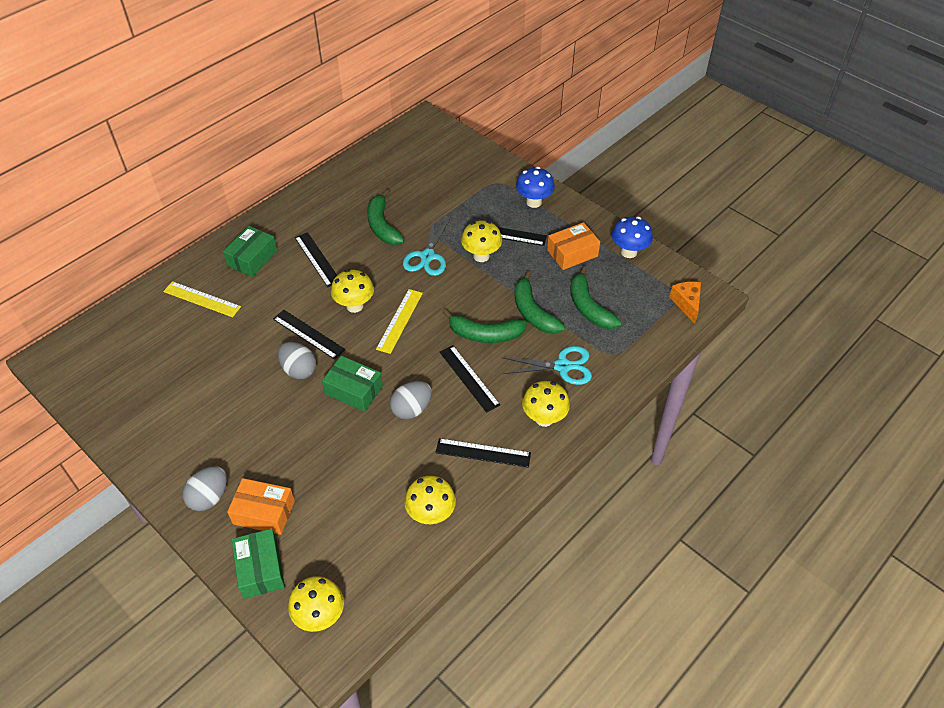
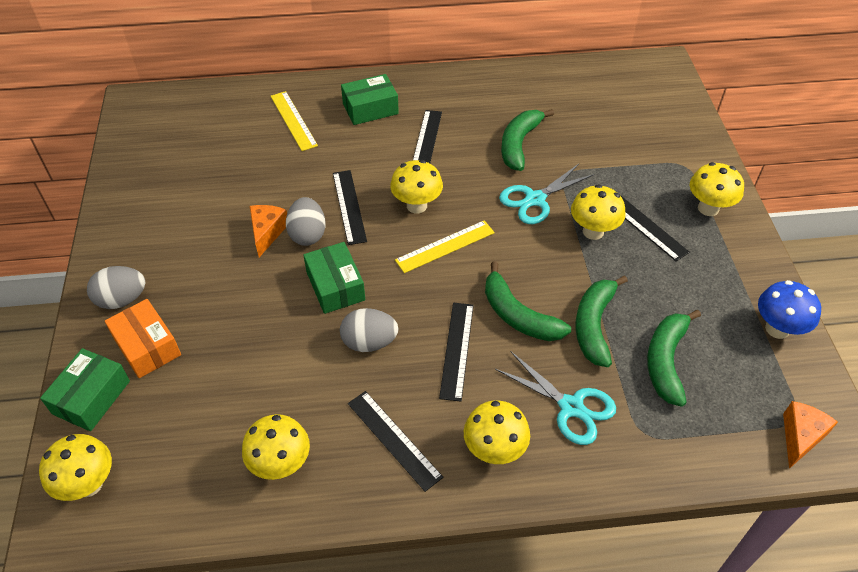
camera: 40 degrees right, 0 degrees up
(268, 386) = (267, 232): none -> orange cheese
(534, 202) = (708, 208): blue mushroom -> yellow mushroom
(572, 253) = (702, 289): orange box -> none

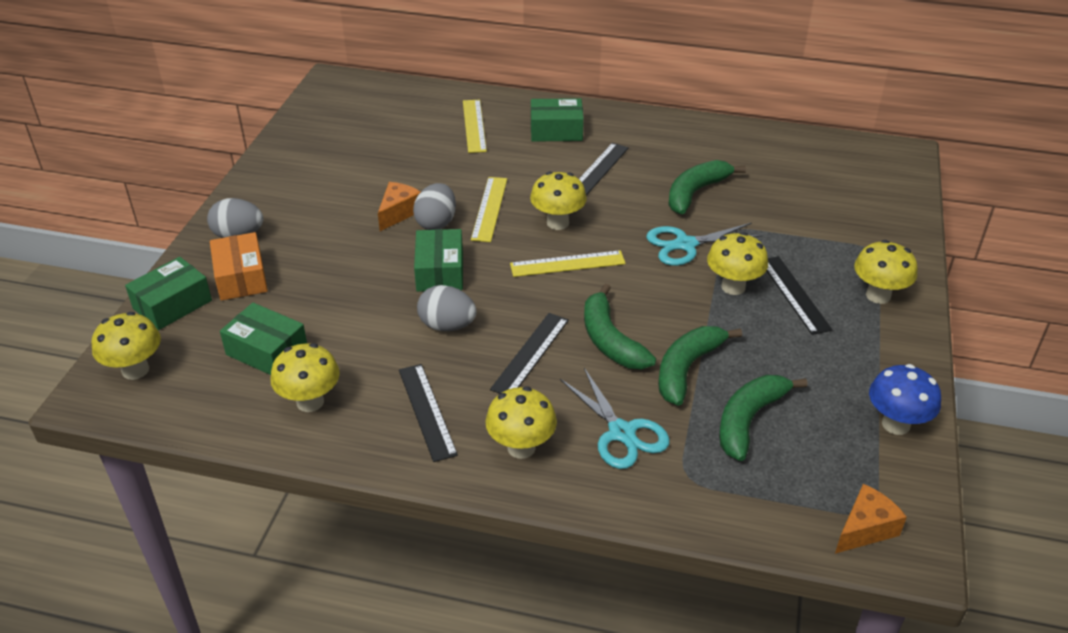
camera: 20 degrees right, 10 degrees down
(212, 421) = (267, 351): none -> green box
(349, 206) = (489, 209): black ruler -> yellow ruler

